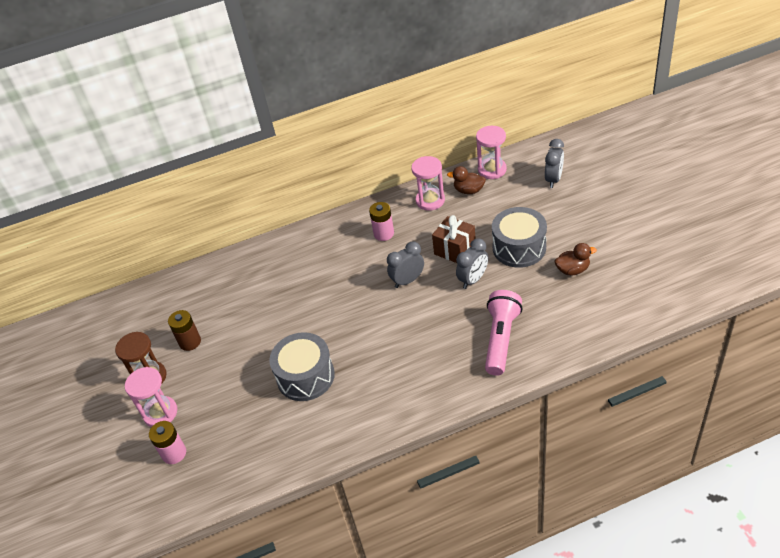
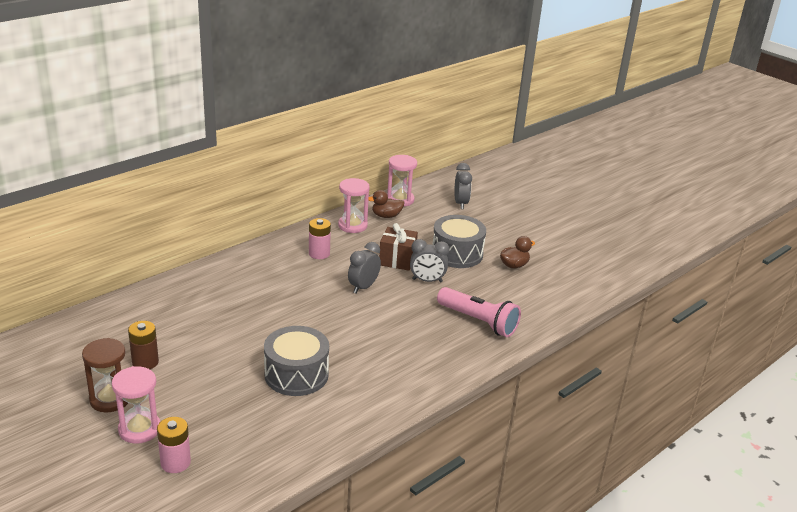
camera: 30 degrees left, 15 degrees down
(473, 280) = (427, 280): grey clock -> grey clock turned 75 degrees clockwise
(501, 339) = (478, 321): pink flashlight -> pink flashlight turned 135 degrees clockwise

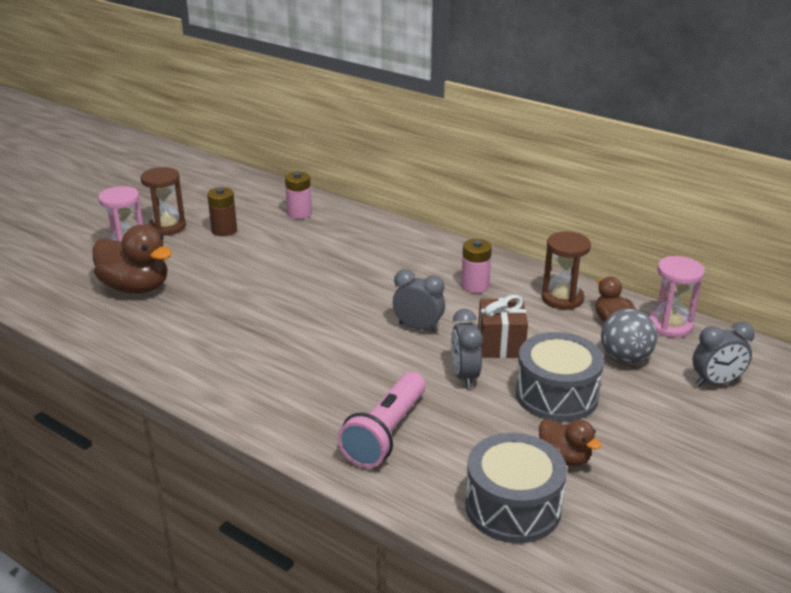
camera: 80 degrees right, 0 degrees up
(175, 463) = (83, 273): pink battery -> pink battery (299, 213)
(226, 426) = (136, 287): none -> brown duck
(296, 374) = (225, 311): grey drum -> grey drum (513, 507)
(352, 225) = (562, 298): pink hourglass -> brown hourglass
(428, 223) = (625, 358): none -> grey ball

